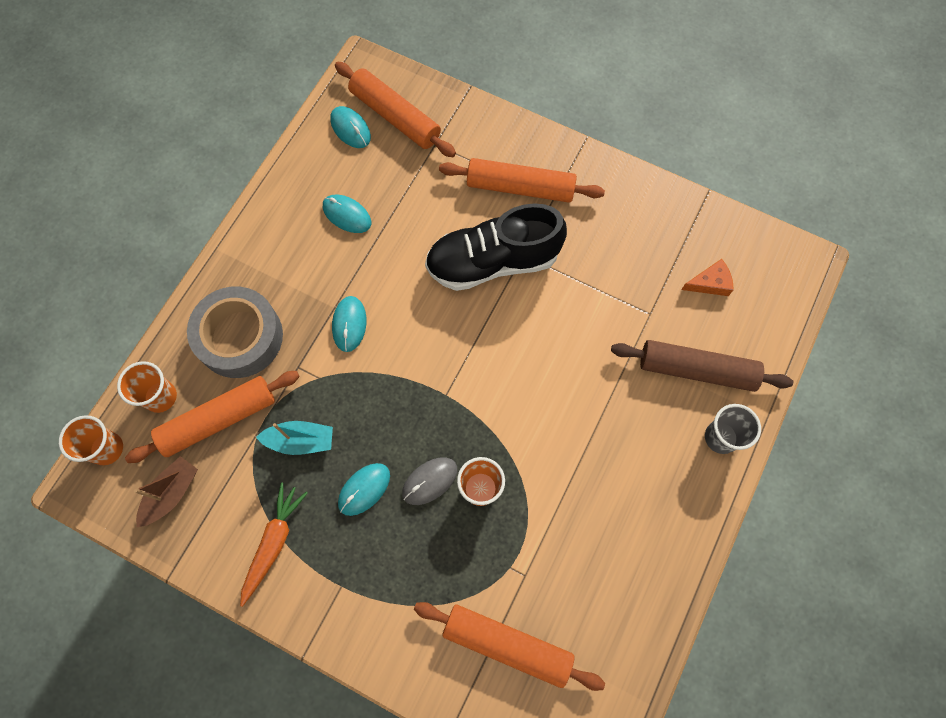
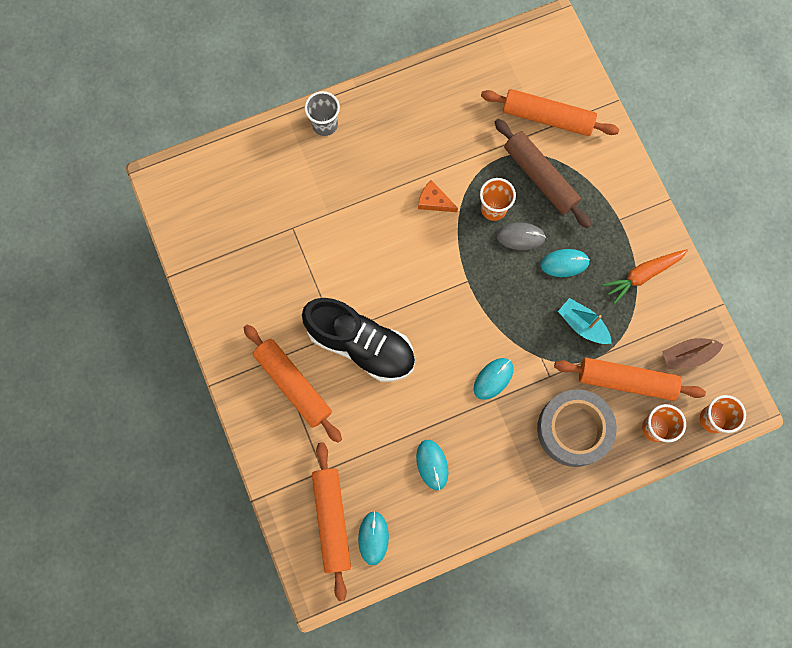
camera: 140 degrees left, 5 degrees up
(507, 644) = (547, 118): orange rolling pin -> orange rolling pin turned 45 degrees counterclockwise
(696, 370) = (299, 172): brown rolling pin -> brown rolling pin (540, 177)
(710, 283) = (235, 216): orange cheese -> orange cheese (434, 201)

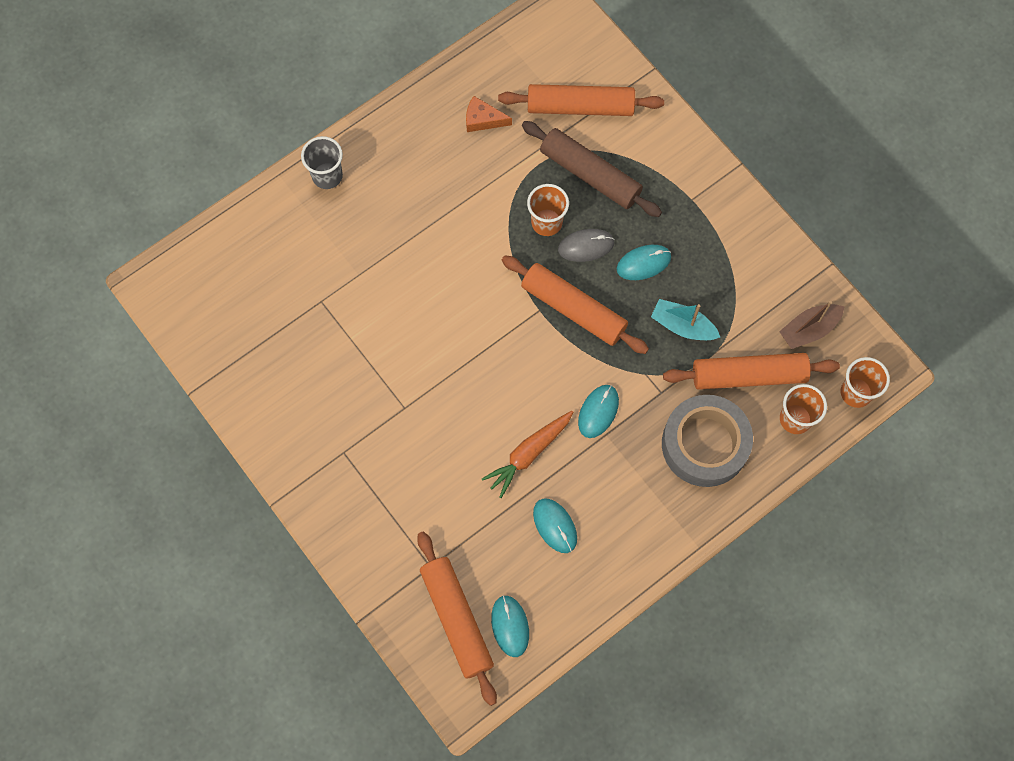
camera: 15 degrees left, 5 degrees down
(293, 384) = (370, 478): orange rolling pin -> orange rolling pin (573, 309)
(361, 345) = (436, 412): black shoe -> none
(434, 201) = (476, 231): orange cheese -> orange cheese (483, 119)
(642, 275) = (734, 254): orange carrot -> orange carrot (528, 454)

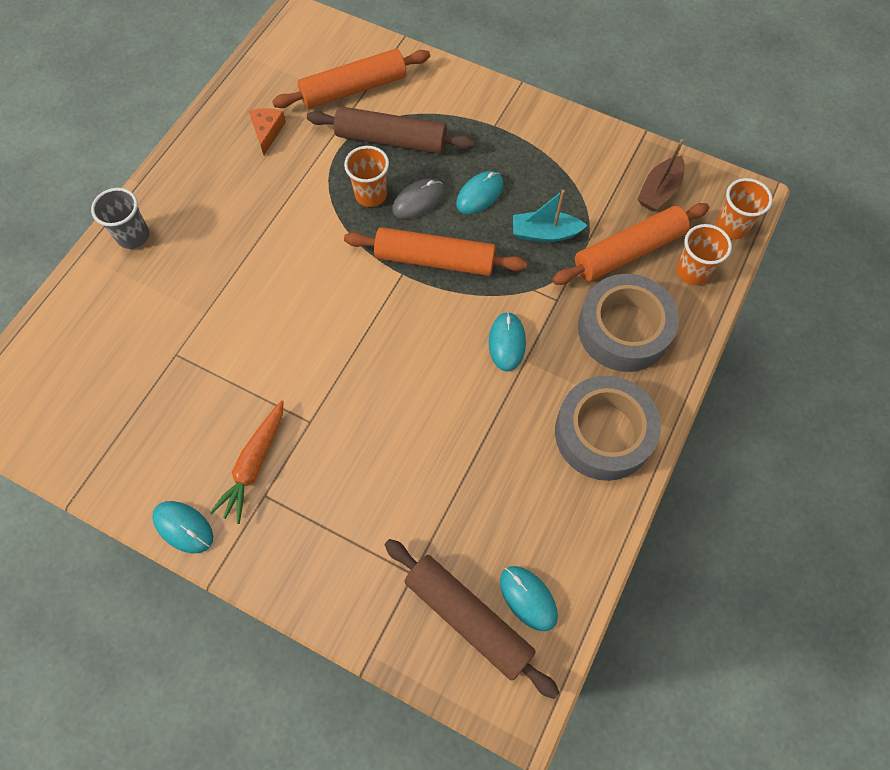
camera: 25 degrees left, 5 degrees down
(456, 619) = (468, 618): orange rolling pin -> brown rolling pin
(483, 119) = (267, 131): orange cheese -> orange cheese turned 105 degrees clockwise
(528, 454) = (459, 412): orange carrot -> orange carrot (254, 464)
(555, 526) = (521, 471): turquoise mouse -> turquoise mouse (183, 527)
(638, 525) = (603, 433): none -> grey tape

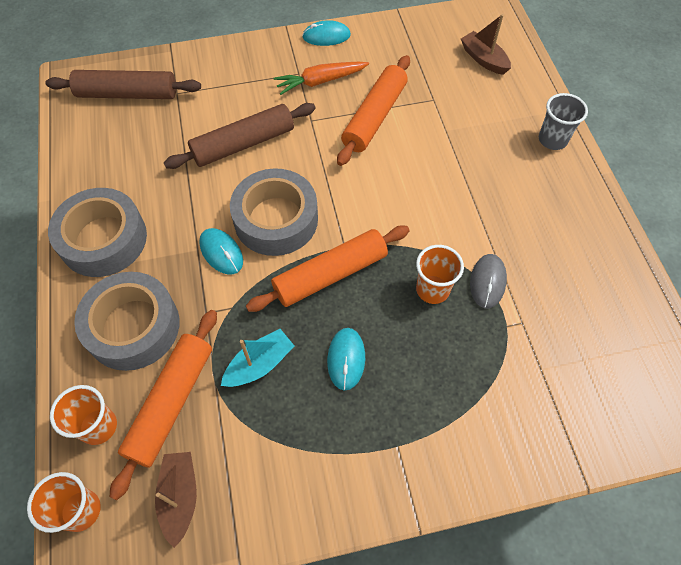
camera: 140 degrees right, 5 degrees down
(74, 362) = (483, 59): none -> brown boat
(254, 464) = (320, 81): orange carrot -> orange carrot turned 90 degrees counterclockwise
(267, 131) = (573, 280): orange cheese -> none
(353, 89) = (559, 379): orange rolling pin -> orange rolling pin (374, 117)
(391, 139) = (471, 353): brown rolling pin -> brown rolling pin (243, 144)
(418, 200) = (391, 313): grey mouse -> grey mouse (487, 282)
(436, 339) = (276, 219): none -> grey tape
(528, 598) = (97, 122): turquoise mouse -> none

